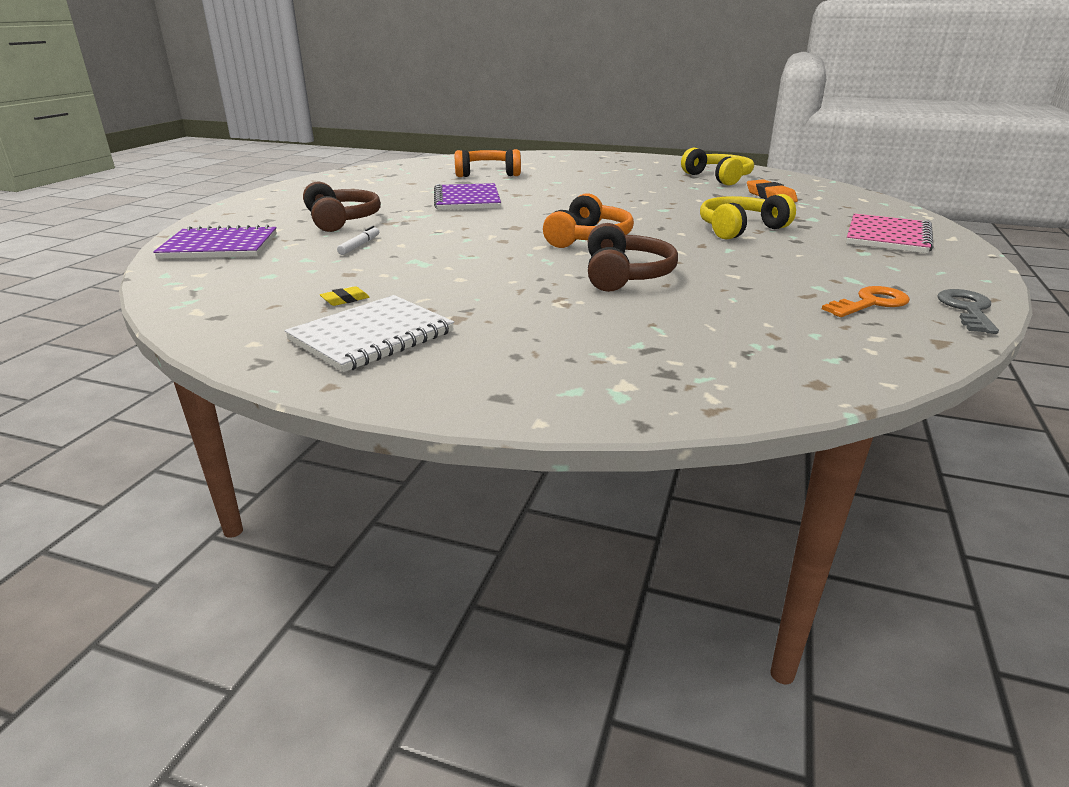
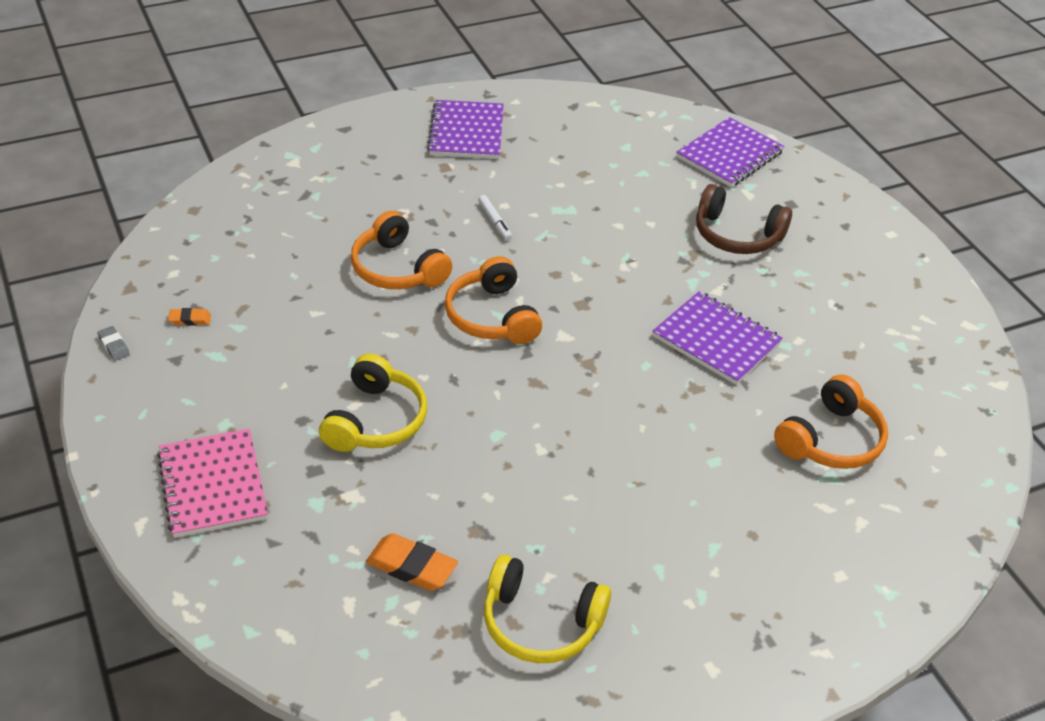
camera: 135 degrees right, 15 degrees up
(345, 300) = (534, 150): yellow eraser -> none
(359, 245) = (644, 207): white marker -> white marker (495, 221)
(372, 336) = (466, 132): white notebook -> purple notebook
(625, 275) = (397, 269): brown headphones -> orange headphones
(870, 303) = (190, 319): orange key -> orange eraser
(967, 310) = (114, 346): grey key -> grey eraser

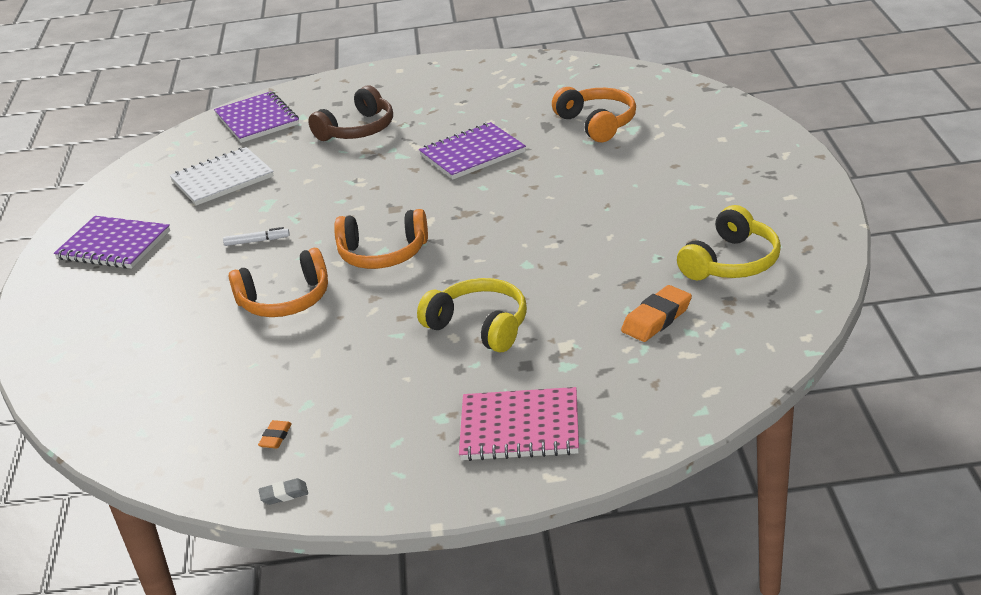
camera: 65 degrees left, 10 degrees down
(602, 165) = (222, 179): none -> white notebook

